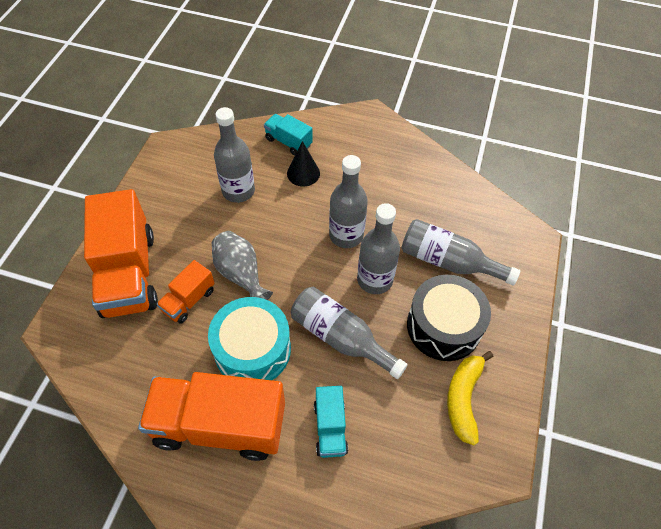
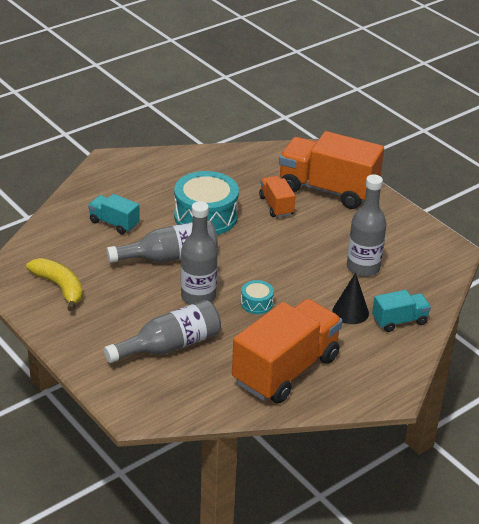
camera: 125 degrees right, 20 degrees down
(219, 425) = (168, 185): orange truck -> orange truck (285, 370)
(241, 274) = (274, 236): grey vase -> none
(346, 235) = (256, 303): grey bottle -> turquoise drum
(443, 326) = (120, 309): black drum -> none

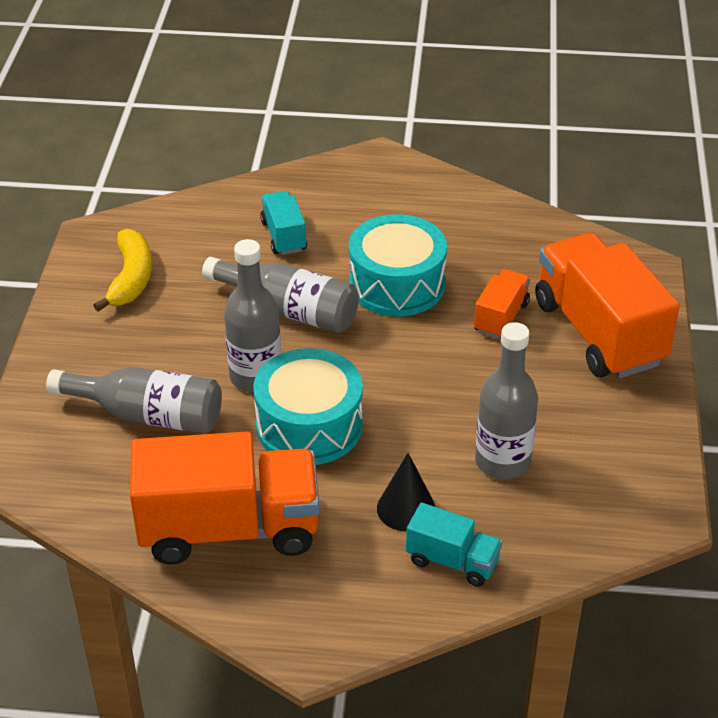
camera: 45 degrees right, 5 degrees up
(256, 303) = (309, 425): turquoise drum -> turquoise drum, size x2.15

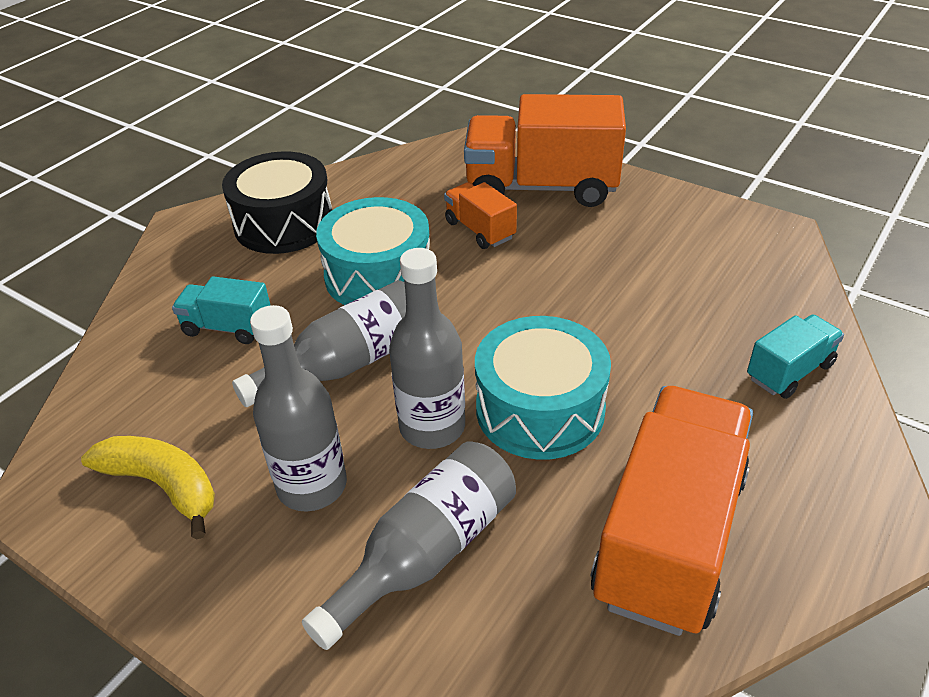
camera: 60 degrees left, 0 degrees up
(406, 508) = (702, 378): black cone -> none
(420, 207) = (284, 223): none -> black drum
(502, 462) = (670, 294): grey bottle -> grey bottle (312, 486)

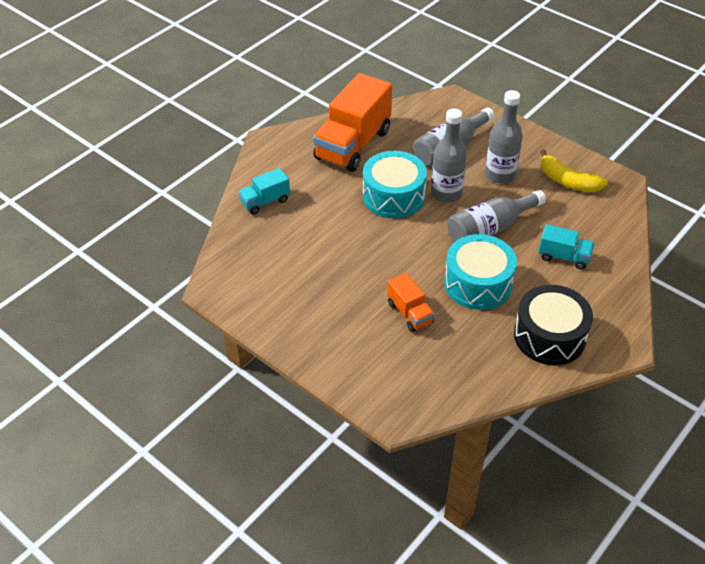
camera: 175 degrees left, 5 degrees up
(541, 187) = (358, 350): orange truck -> none

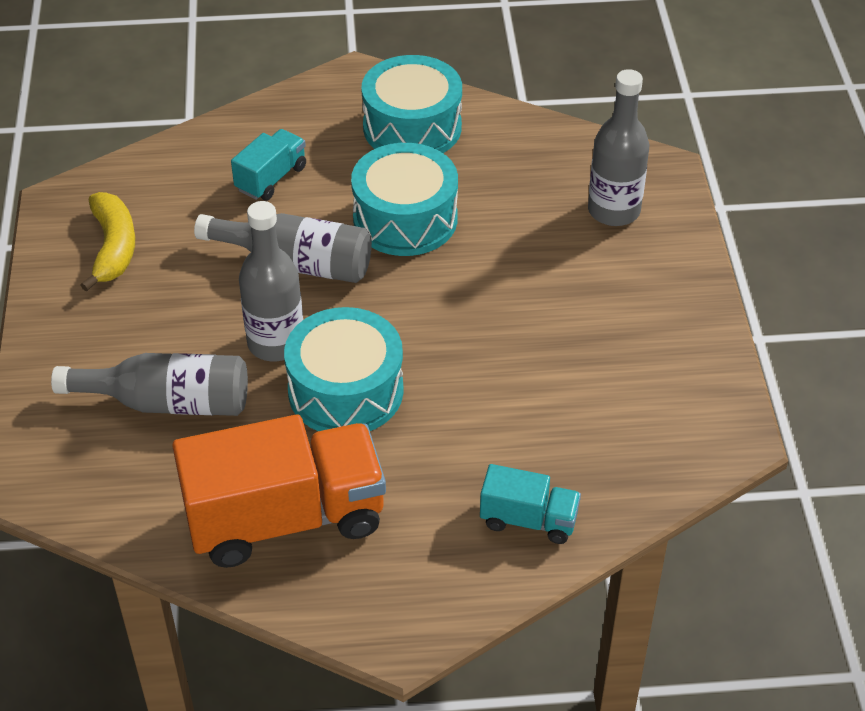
camera: 135 degrees left, 0 degrees up
(410, 313) = (523, 243): orange truck -> none
(500, 175) = (173, 315): grey bottle -> grey bottle (614, 211)
(549, 336) = (412, 127): black drum -> turquoise drum
(563, 257) = (271, 178): turquoise truck -> turquoise truck turned 60 degrees clockwise

